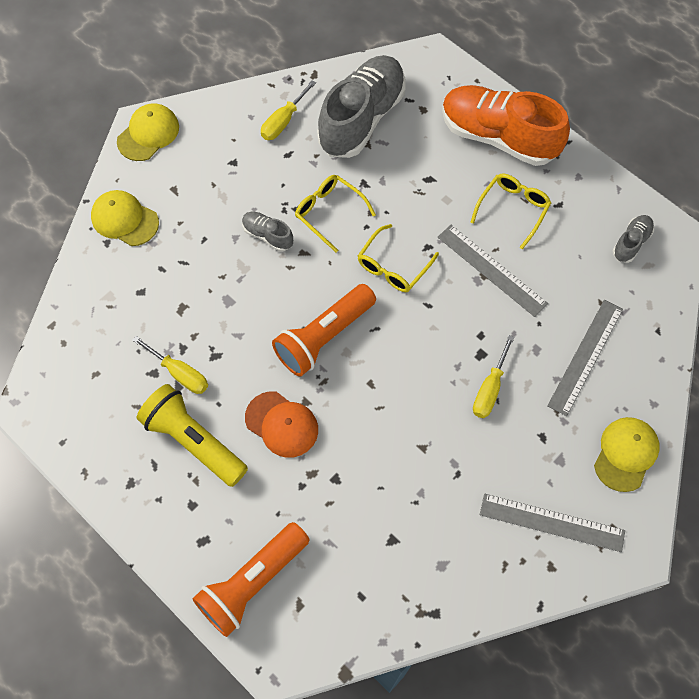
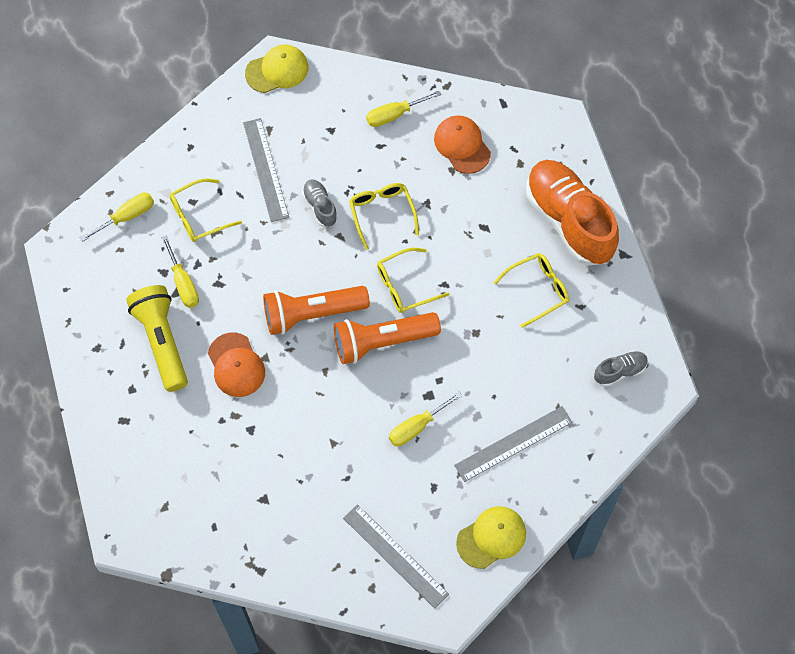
camera: 30 degrees right, 0 degrees up
(83, 339) = (127, 217): none -> yellow screwdriver
(124, 219) = (215, 135): yellow cap -> none
(155, 302) = (199, 216): none -> yellow glasses
(252, 583) = (140, 471): orange flashlight -> orange flashlight (382, 342)
(362, 118) = (462, 145): grey shoe -> orange cap
(491, 270) = (484, 331): grey ruler -> grey ruler (265, 169)

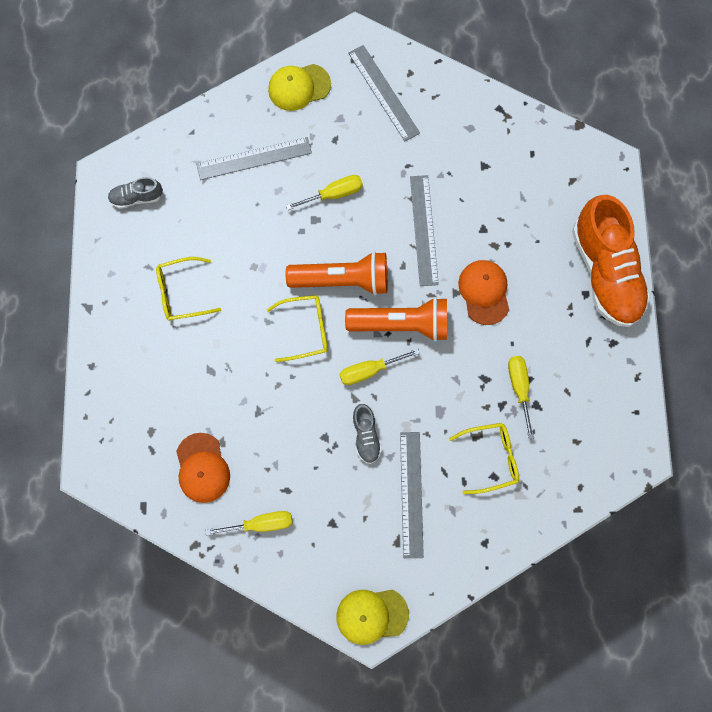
camera: 165 degrees left, 10 degrees up
(127, 217) = (564, 477): yellow screwdriver -> yellow screwdriver (369, 370)
(162, 341) = (550, 333): yellow flashlight -> none
(313, 413) = (423, 230): none -> grey ruler
(382, 213) = (306, 412): yellow glasses -> none
(569, 221) = (126, 355): orange shoe -> orange shoe (605, 272)

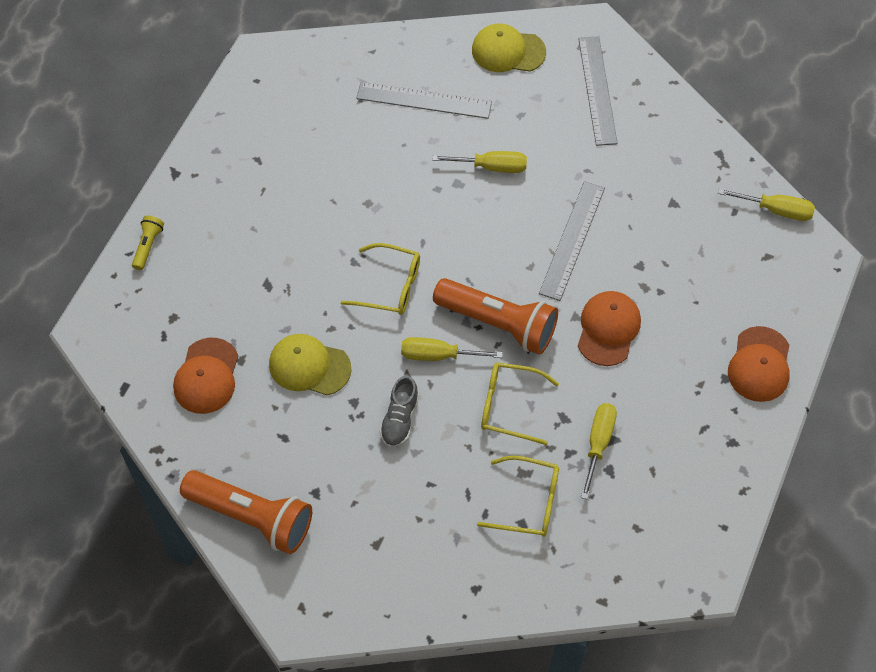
camera: 25 degrees right, 15 degrees down
(99, 380) = (148, 246): none -> yellow flashlight
(137, 197) = (282, 90): grey shoe -> none
(182, 293) = (279, 198): yellow glasses -> yellow glasses (509, 406)
(261, 524) = (238, 459): yellow screwdriver -> yellow screwdriver (776, 210)
(343, 280) = (457, 254): orange flashlight -> orange flashlight (252, 517)
(371, 615) = (308, 607): yellow cap -> yellow cap (309, 366)
(411, 494) = (419, 501): grey ruler -> none
(605, 272) = (759, 364): orange shoe -> orange cap

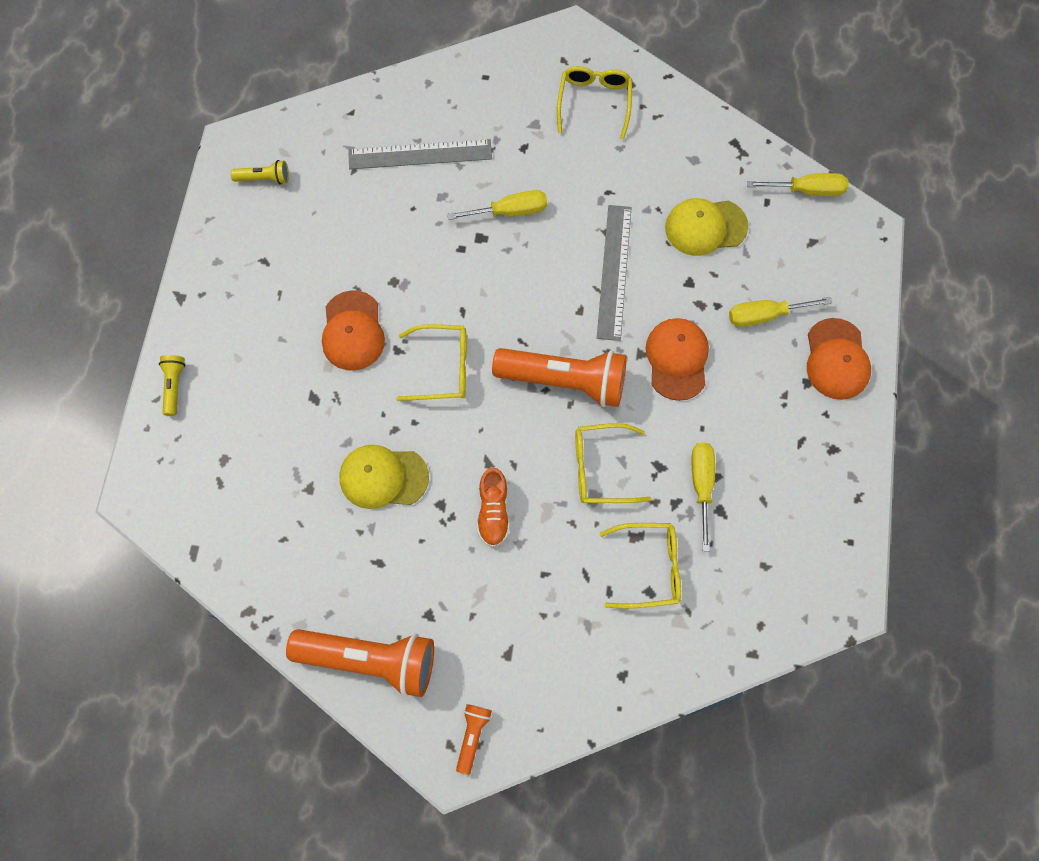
camera: 15 degrees left, 10 degrees up
(206, 376) = (278, 516): orange cap -> orange cap (353, 331)
(278, 90) = (264, 178): none -> yellow flashlight
(324, 604) = (472, 736): none -> orange flashlight
(400, 419) = (493, 511): grey shoe -> orange shoe
(438, 355) = (513, 431): yellow screwdriver -> yellow screwdriver (765, 315)
(508, 51) = (491, 80): yellow cap -> yellow cap (705, 227)
(597, 90) = (594, 102): grey ruler -> yellow glasses

